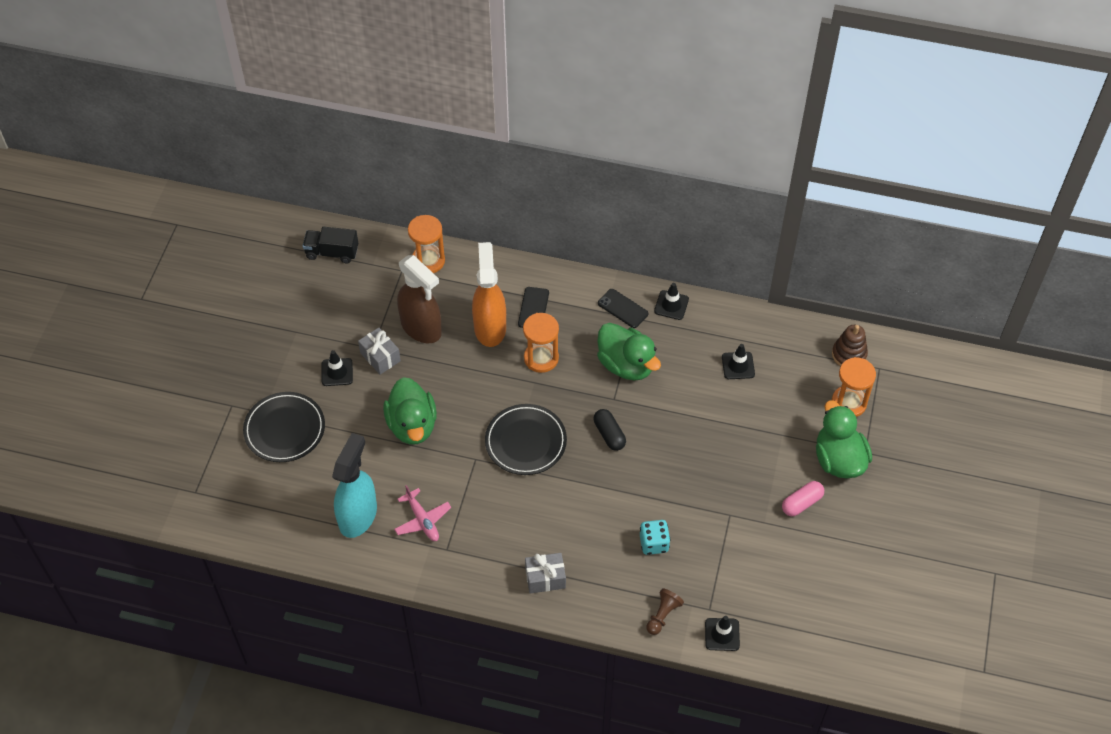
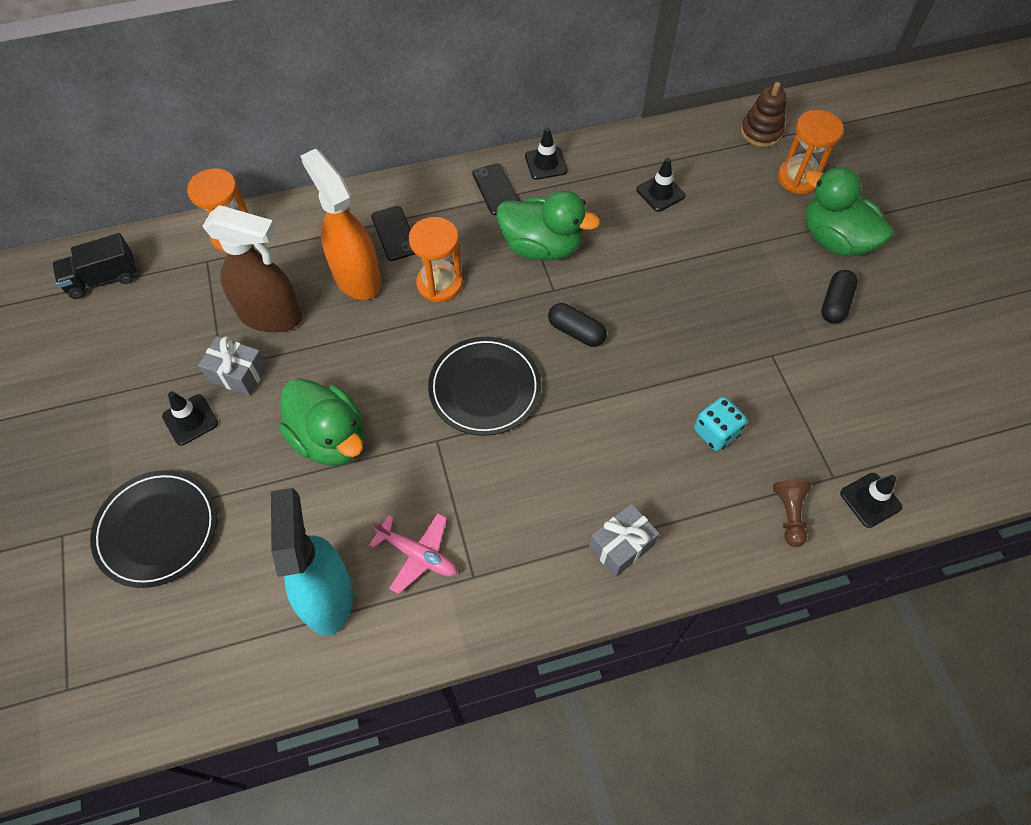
camera: 30 degrees left, 5 degrees up
(623, 308) = (496, 189): black phone -> black phone turned 60 degrees clockwise
(801, 503) = (835, 304): pink capsule -> black capsule

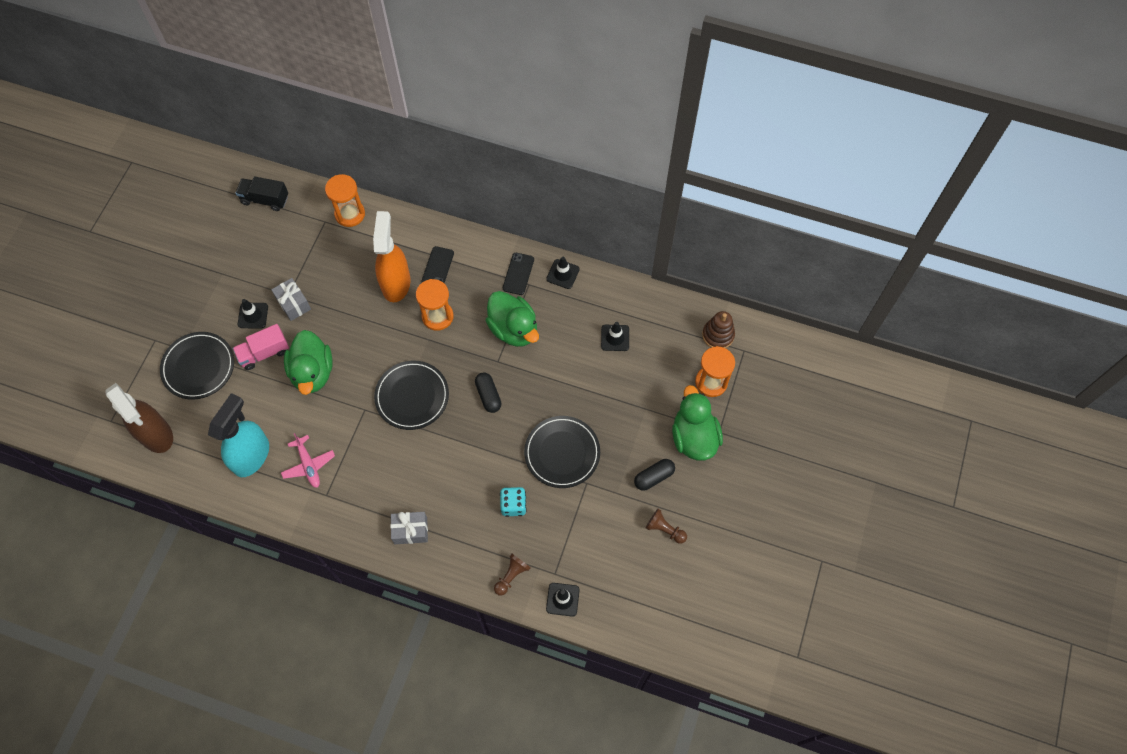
camera: 35 degrees right, 5 degrees up
(242, 455) = (264, 353): none -> pink truck
(271, 315) = (334, 278): brown spray bottle -> brown spray bottle (156, 434)
(716, 341) = (562, 453): none -> black plate
(899, 349) = (664, 529): none -> brown pawn

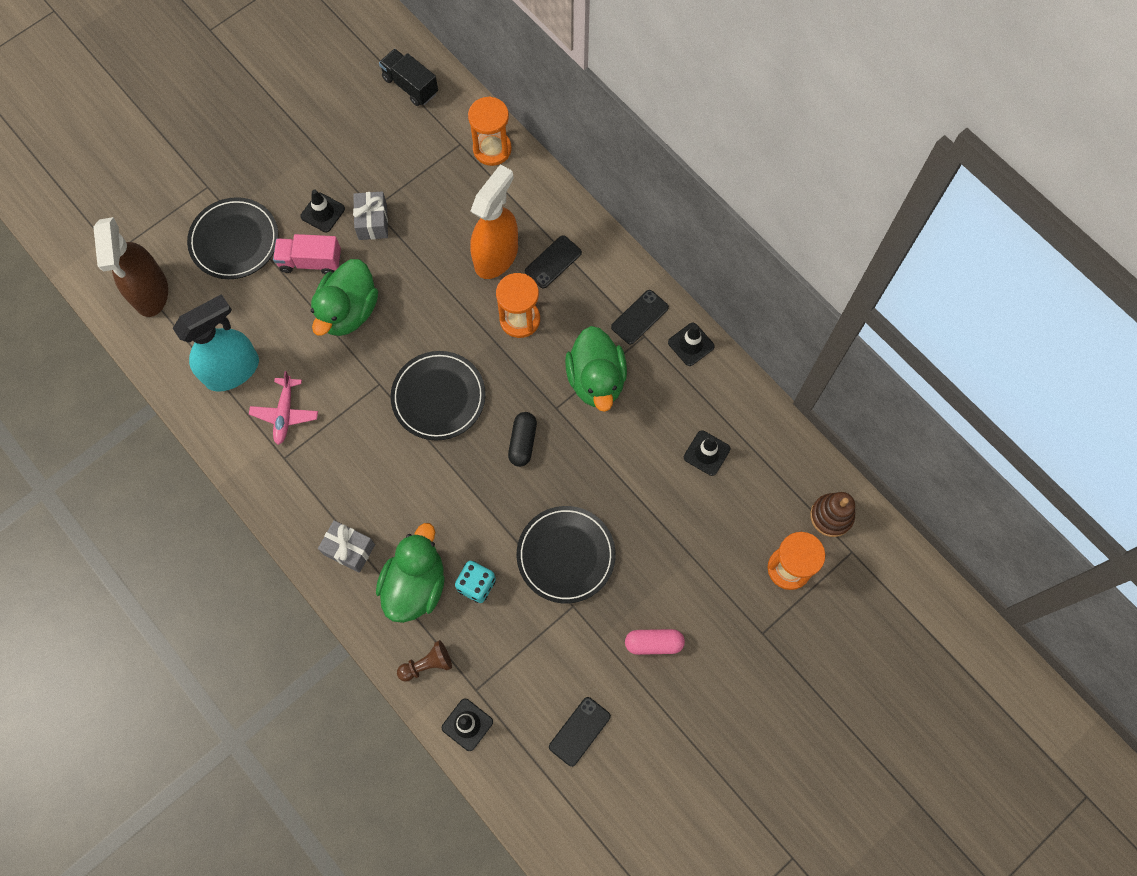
camera: 30 degrees right, 5 degrees up
(640, 560) = (579, 731): none -> black phone
(654, 477) = (653, 643): black capsule -> pink capsule
(664, 529) = (629, 712): brown pawn -> none
(694, 437) = (728, 623): green duck -> green duck (415, 585)

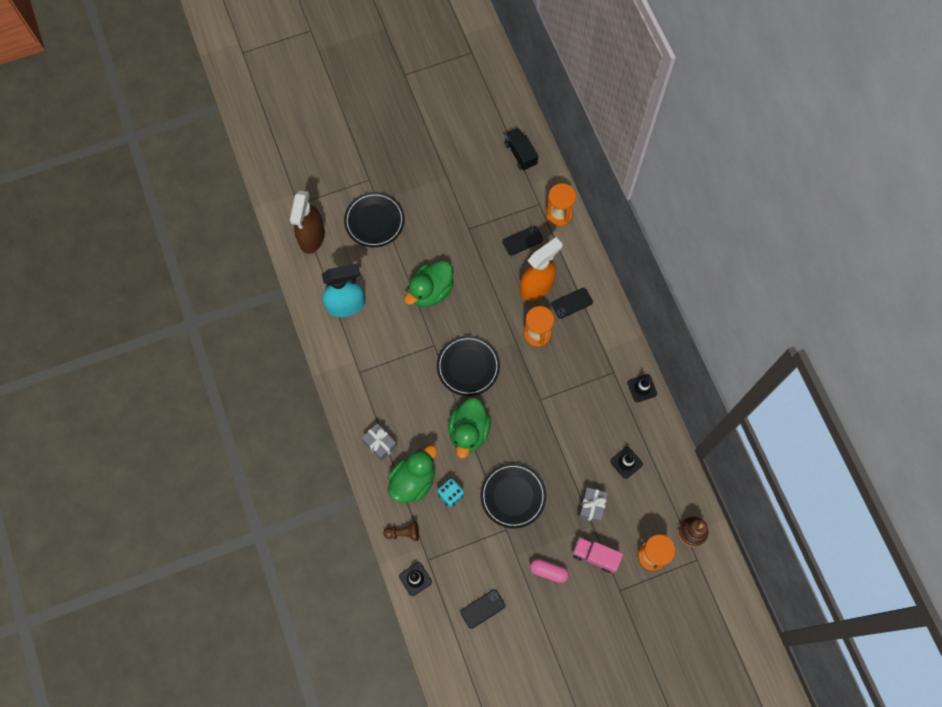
camera: 20 degrees right, 0 degrees up
(285, 414) = (369, 344): pink plane -> none
(310, 261) = (417, 251): pink truck -> pink truck (595, 556)
(322, 212) = (436, 221): black traffic cone -> none
(373, 222) = (465, 238): grey gift -> grey gift (592, 506)
(522, 442) = (511, 414): black capsule -> none
(596, 380) = (572, 390): green duck -> green duck (468, 432)
(640, 317) = (615, 359): black phone -> black phone (522, 240)

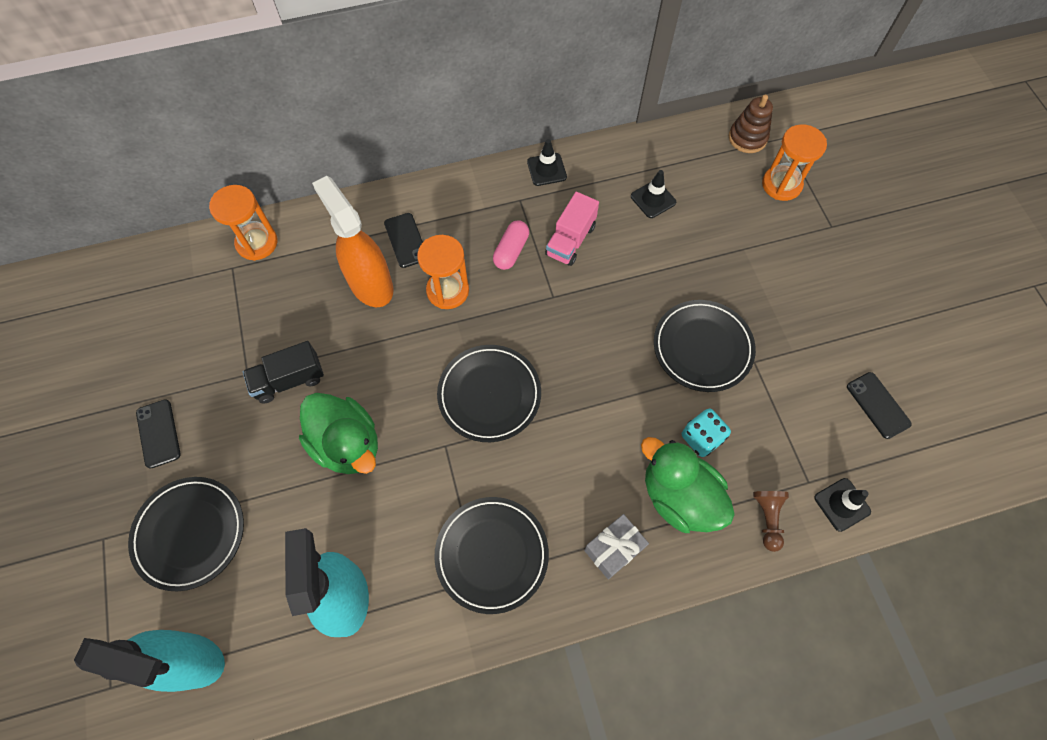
camera: 85 degrees left, 5 degrees down
(312, 237) = (191, 660): brown spray bottle -> turquoise spray bottle
(373, 377) = (492, 555): none -> black plate
(468, 432) = (599, 402): green duck -> none
(520, 154) = (136, 285): black truck -> black truck (289, 380)
(522, 240) = (288, 296): black phone -> black phone (158, 433)
(548, 571) = (813, 310): pink capsule -> pink capsule (511, 251)
(592, 506) = (716, 246): grey gift -> none
(595, 556) = (786, 250): pink truck -> pink truck (570, 240)

